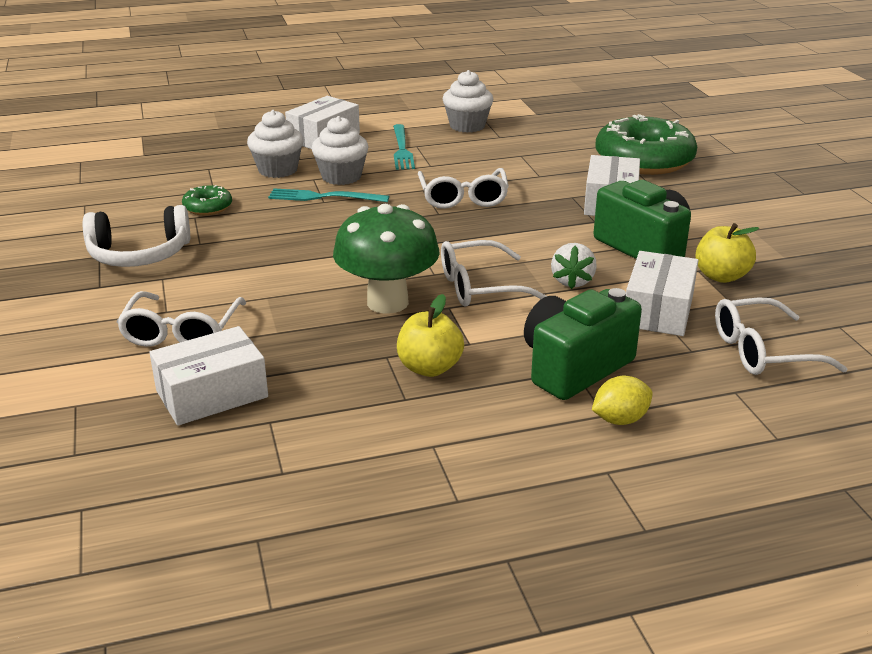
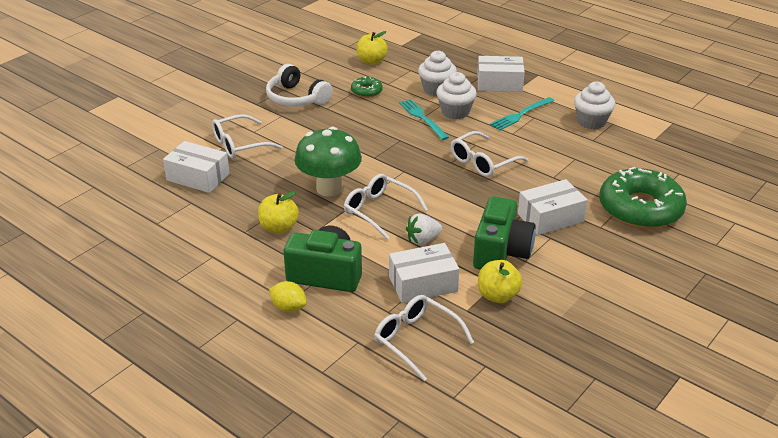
camera: 55 degrees right, 5 degrees up
(145, 182) = (371, 61): none -> yellow apple

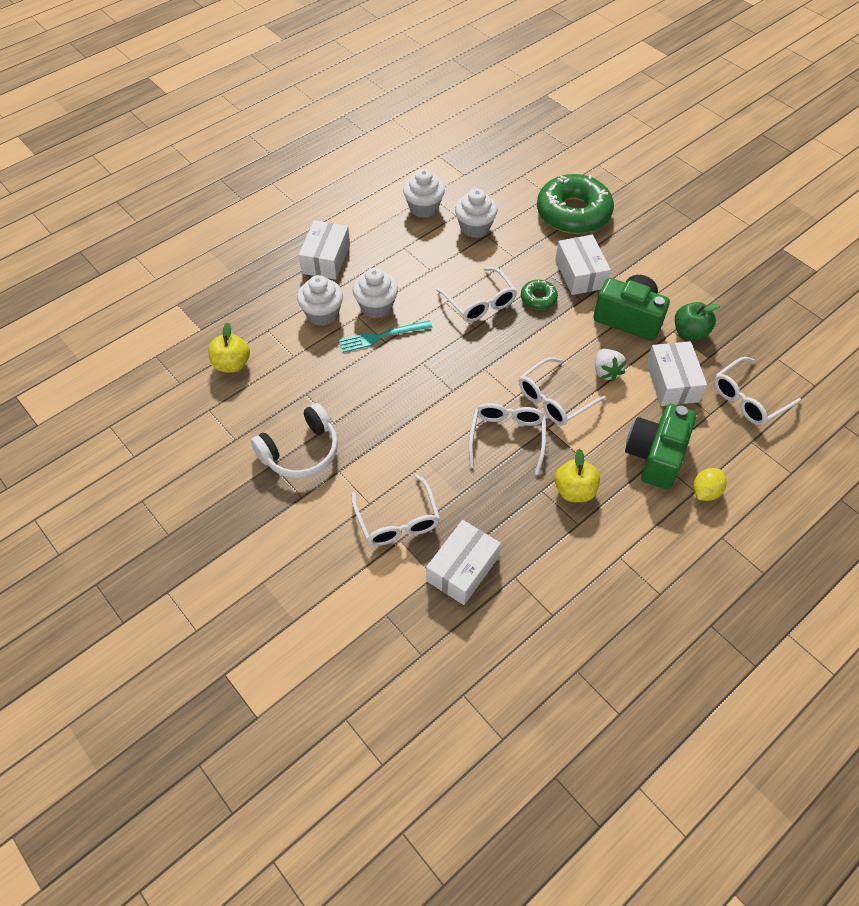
camera: 80 degrees left, 20 degrees up
(329, 188) = (507, 438): green mushroom -> white glasses
(366, 91) = (306, 379): green donut -> green donut (538, 298)
(498, 296) = (690, 333): yellow apple -> green apple
(521, 114) = (396, 255): turquoise fork -> none
(581, 151) = (475, 227): none -> white cupcake

